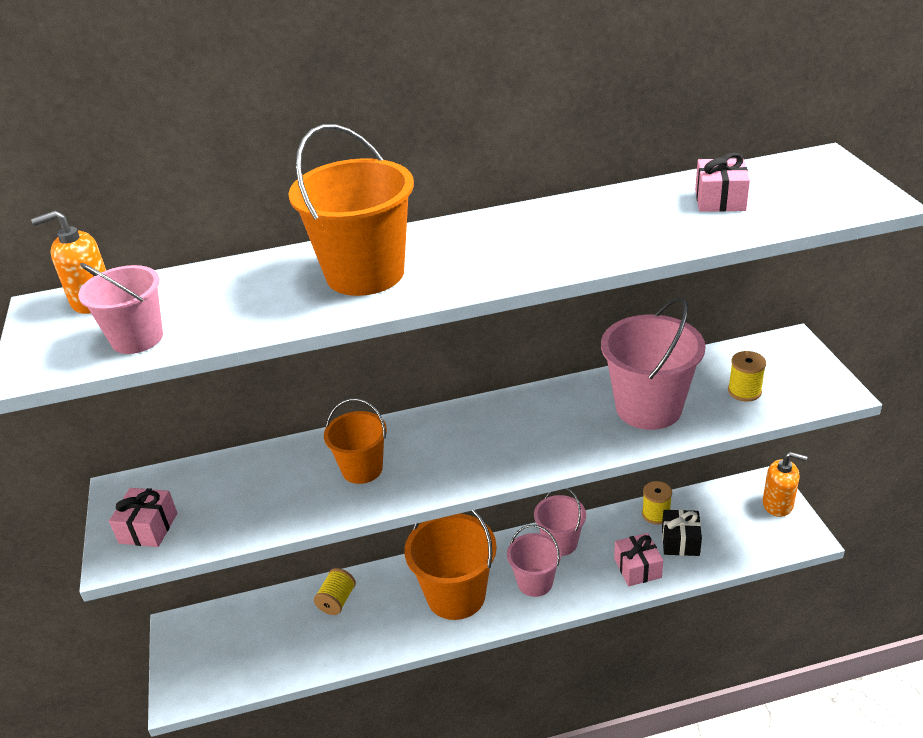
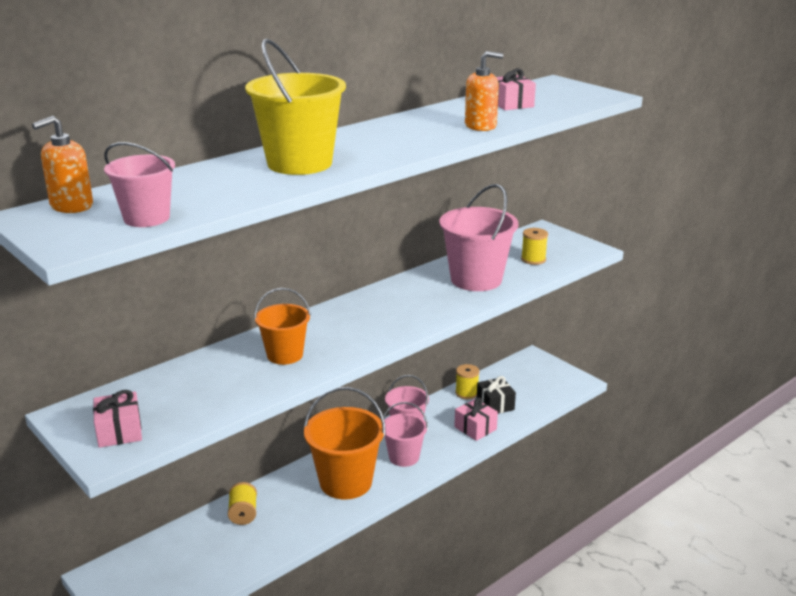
camera: 30 degrees left, 10 degrees down
(365, 274) = (299, 163): orange bucket -> yellow bucket
(778, 504) = (547, 367): orange soap dispenser -> orange soap dispenser (480, 126)

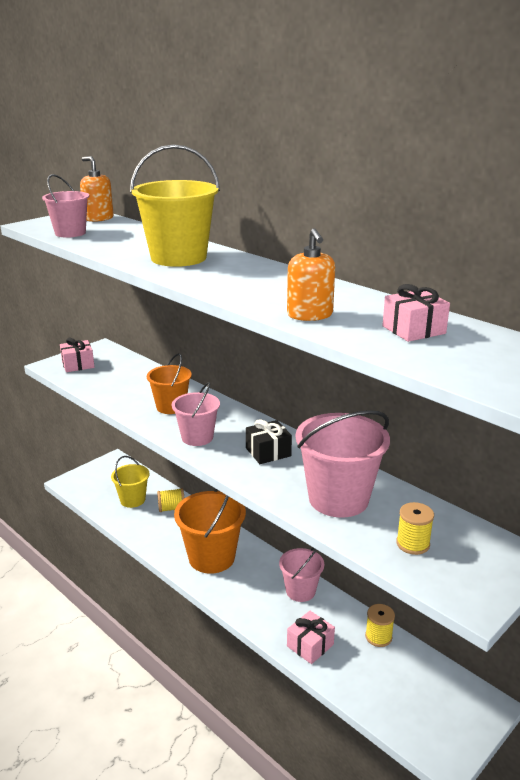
camera: 85 degrees right, 0 degrees up
(210, 550) = (132, 500): none -> yellow bucket
(404, 457) = (251, 592): pink bucket -> pink bucket (197, 437)
(495, 405) = (361, 663): black gift -> black gift (268, 452)

